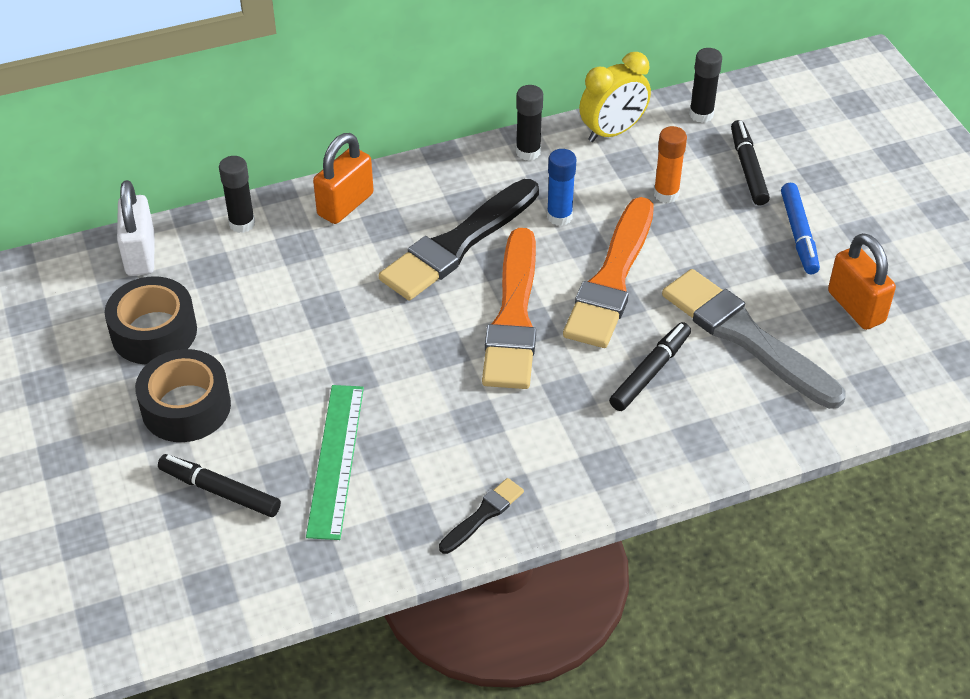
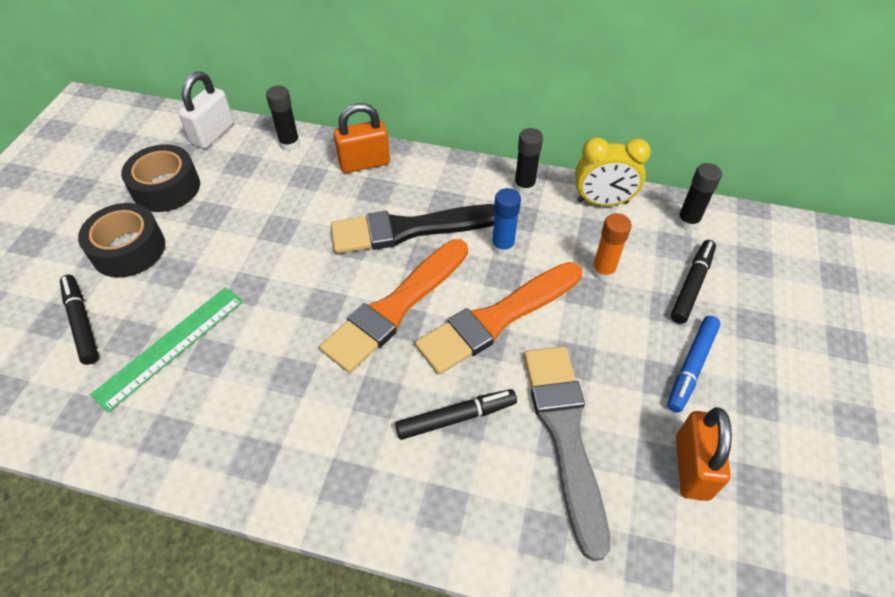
camera: 35 degrees right, 5 degrees up
(483, 515) = (217, 461): black brush -> none

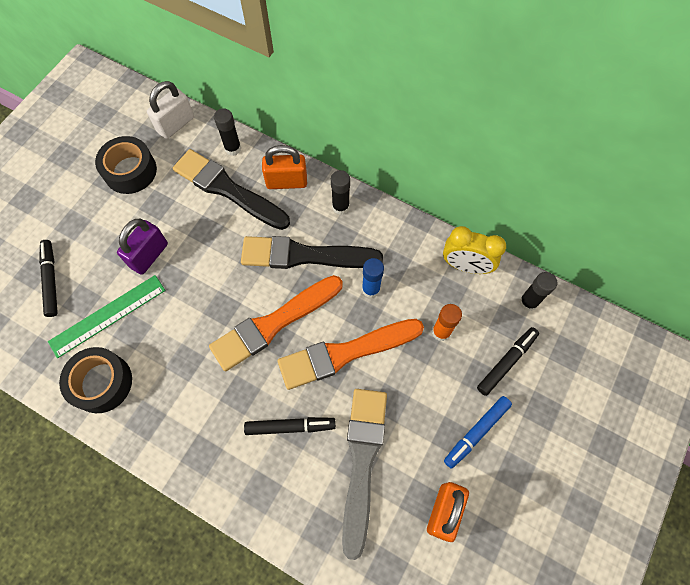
camera: 15 degrees right, 15 degrees up
(128, 249) = (93, 223): black tape -> black tape (101, 383)
(212, 268) = (149, 255): none -> purple padlock
(295, 183) = (228, 189): none -> black brush
(524, 186) = (407, 235): black glue stick -> black glue stick (340, 207)

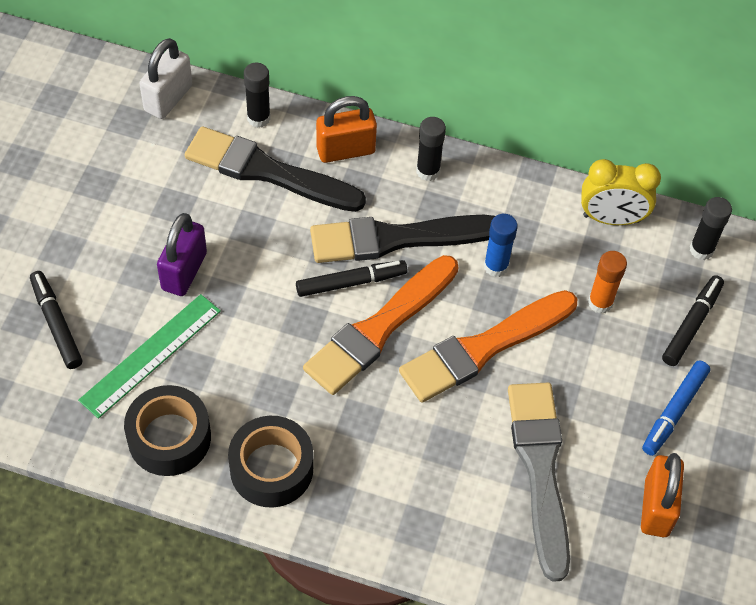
camera: 15 degrees left, 10 degrees down
(130, 171) = (123, 168): black tape -> black tape (271, 468)
(290, 426) = (436, 446): black marker -> black marker (351, 282)

